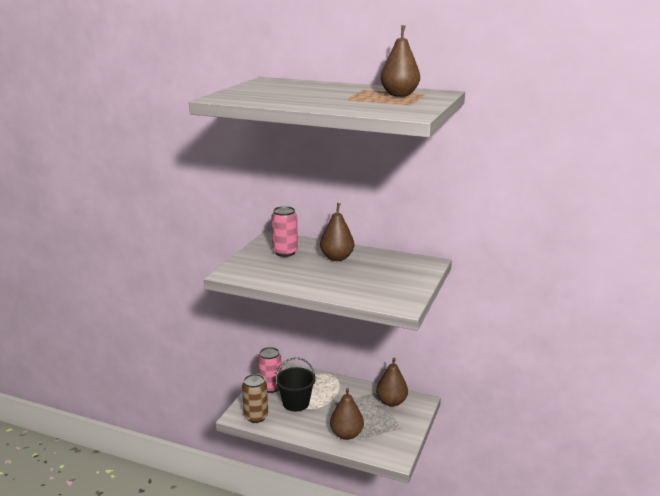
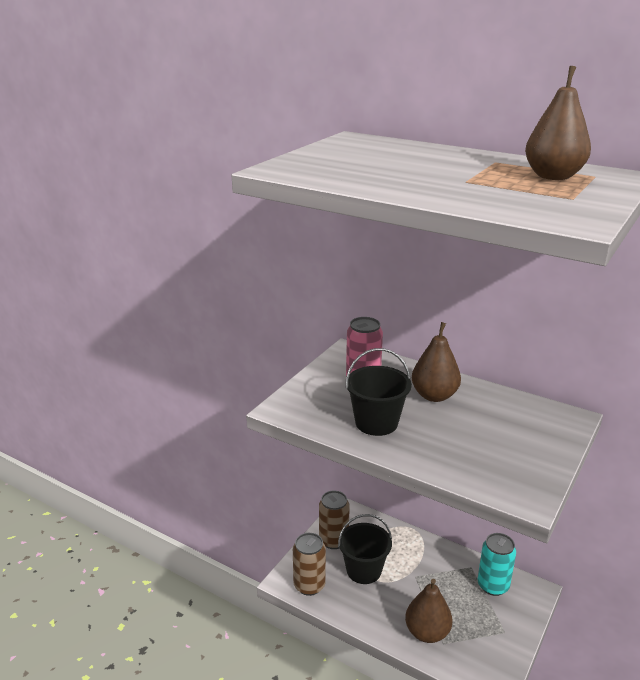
camera: 10 degrees right, 5 degrees up
(270, 387) = (333, 540): pink can -> brown can
(298, 275) = (376, 423): none -> black bucket
(391, 402) = (493, 585): brown pear -> turquoise can

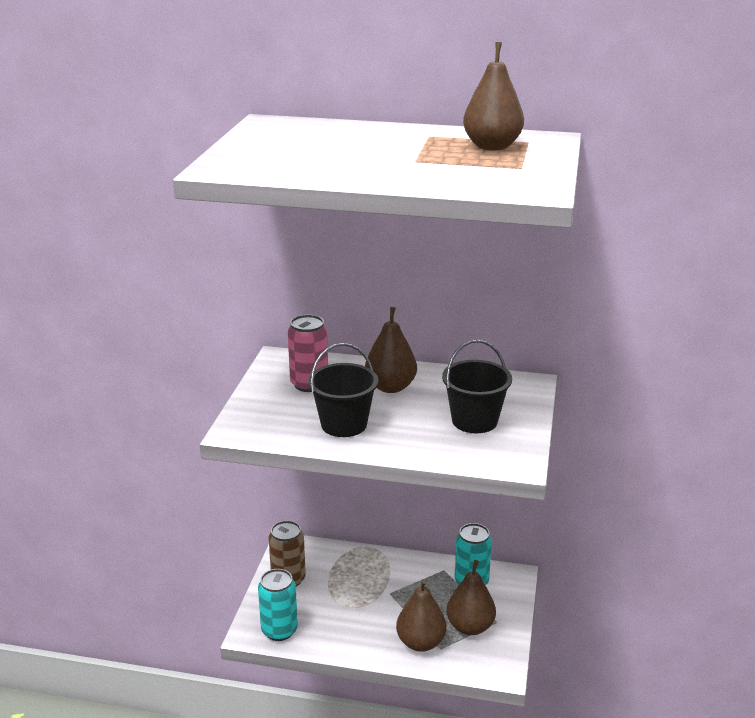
camera: 20 degrees left, 0 degrees up
(309, 585) = (279, 630): brown can -> turquoise can
(364, 570) = (333, 601): black bucket -> black bucket (474, 421)
(478, 630) = (470, 627): none -> brown pear

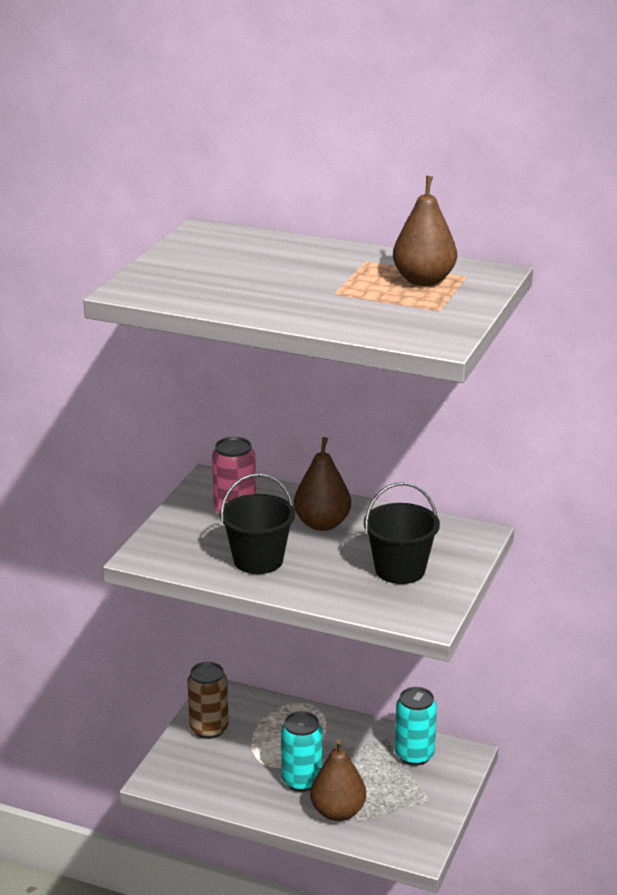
camera: 10 degrees right, 0 degrees up
(279, 630) = (186, 781): turquoise can -> turquoise can (301, 781)
(470, 627) = (398, 802): brown pear -> none

